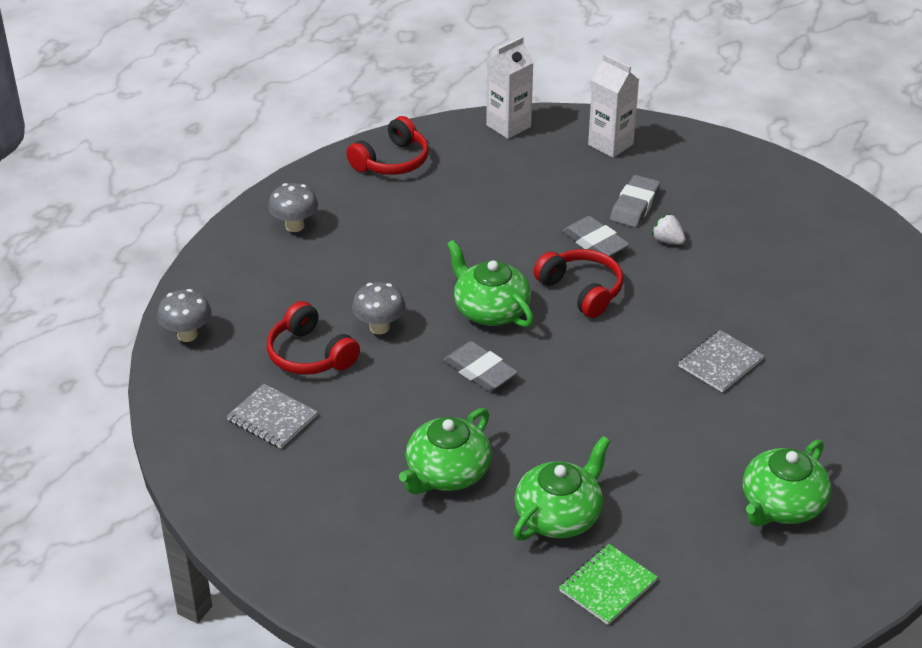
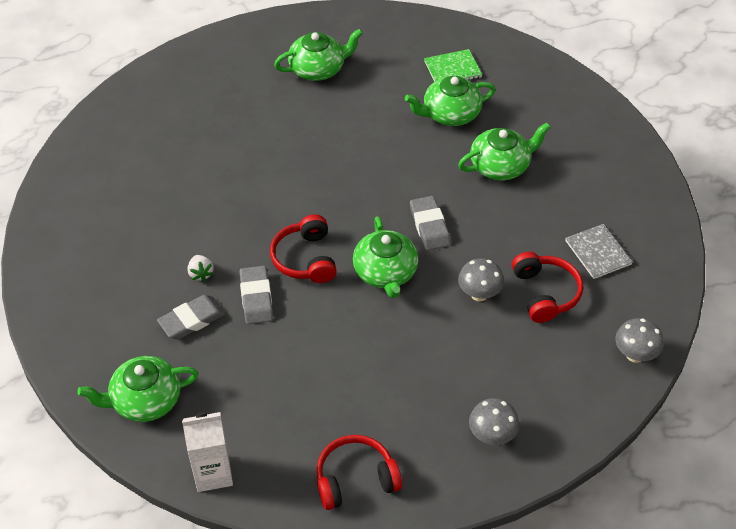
camera: 150 degrees left, 10 degrees up
(610, 144) = (145, 400): white carton -> green teapot
(720, 363) = (264, 162): grey notebook -> none

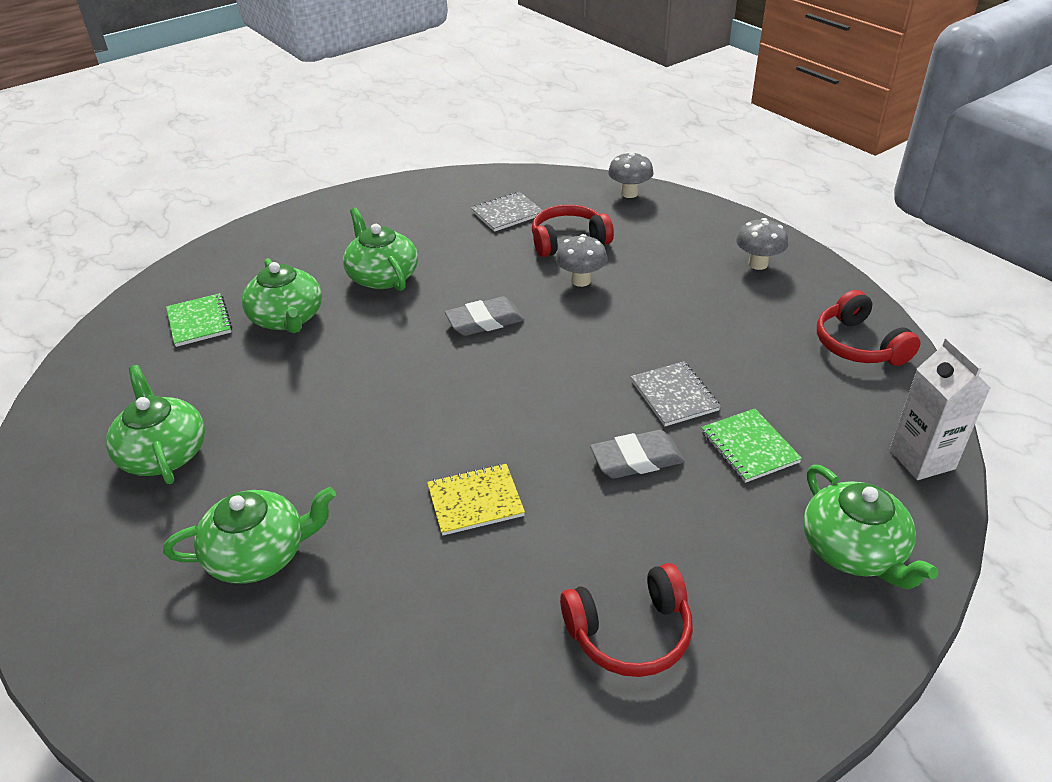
camera: 95 degrees left, 10 degrees down
(192, 320) = (697, 523): grey eraser -> none
(201, 274) = (608, 527): white strawberry -> none
(240, 210) = (475, 501): none -> yellow notebook
(252, 366) = (749, 447): none -> green notebook
(305, 259) = (557, 420): red headphones -> red headphones (630, 633)
(317, 332) = (674, 395): none -> grey notebook
(385, 272) = (565, 349): green teapot -> green teapot (259, 554)

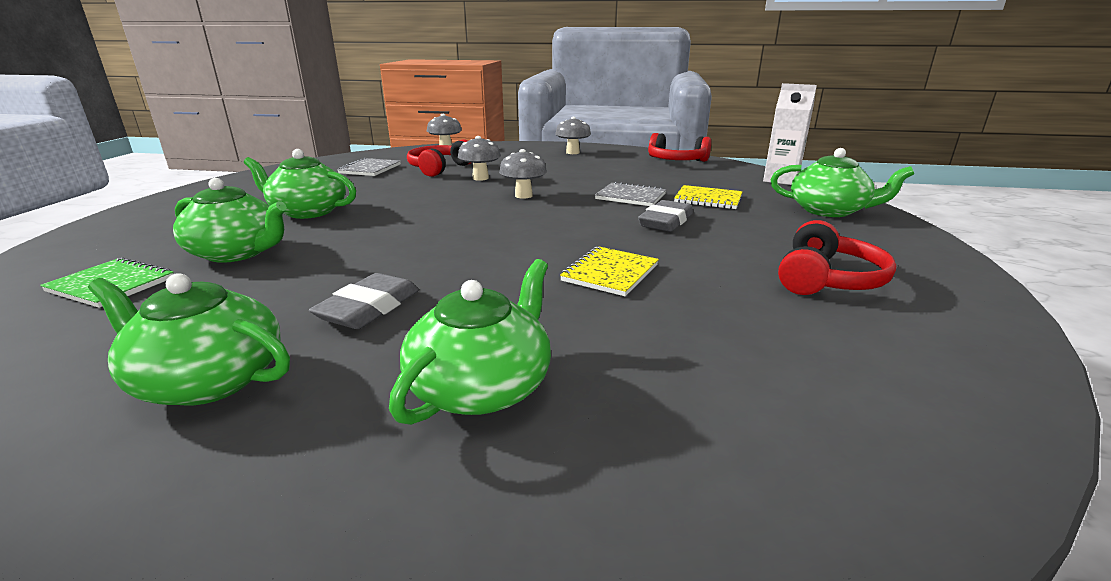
camera: 45 degrees left, 15 degrees down
(484, 321) = (443, 206): grey eraser -> grey eraser (369, 308)
(575, 337) = (523, 195): none -> grey mushroom
(749, 447) = (708, 199): green notebook -> yellow notebook

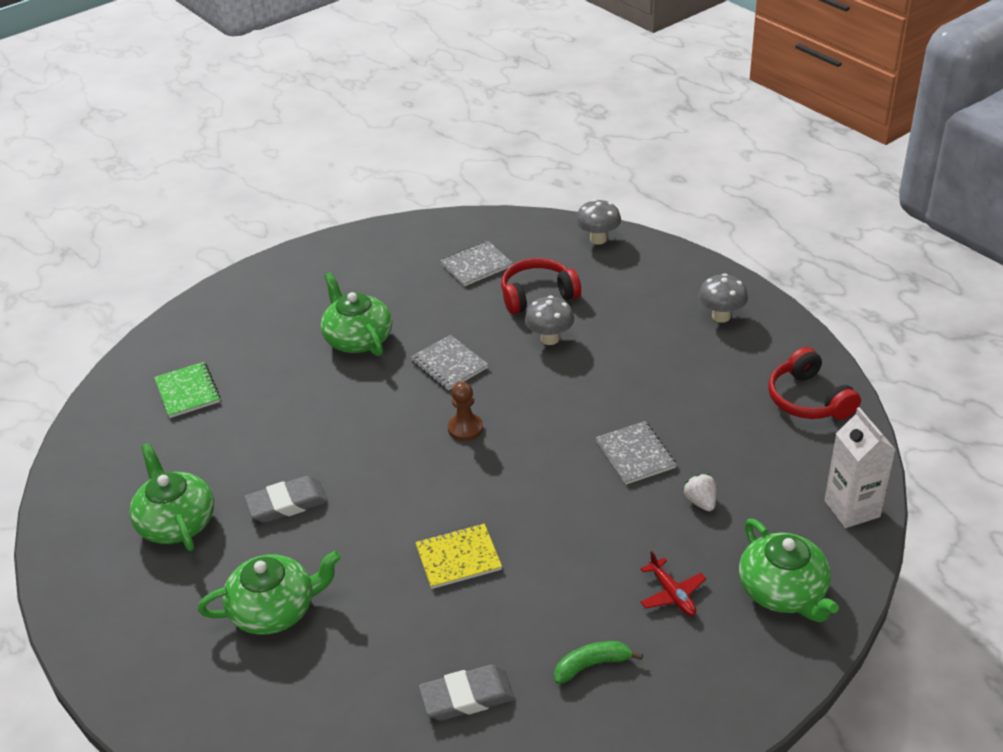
camera: 45 degrees right, 15 degrees up
(238, 253) = (271, 386): green teapot -> none
(419, 202) = (449, 364): none -> grey notebook
(486, 220) = (465, 428): none -> brown pawn
(523, 195) = (544, 398): grey mushroom -> none
(665, 221) = (600, 516): grey eraser -> grey eraser (467, 697)
(708, 199) = (700, 502): yellow notebook -> white strawberry
(784, 232) = (672, 594): none -> red plane
(827, 279) = (592, 665): red headphones -> green banana

